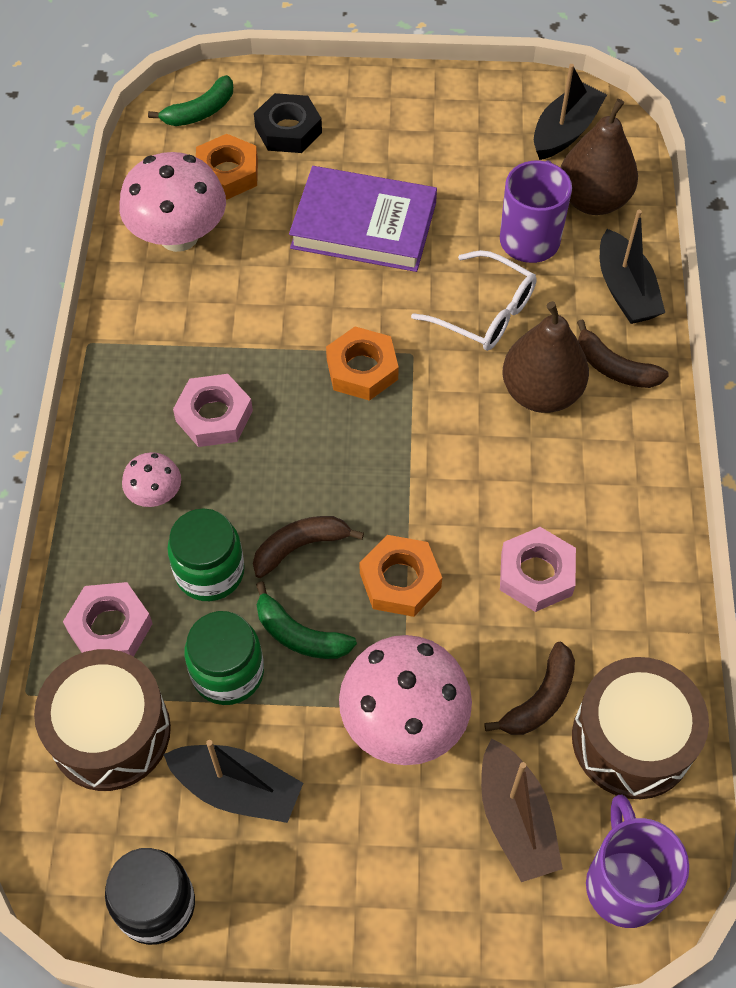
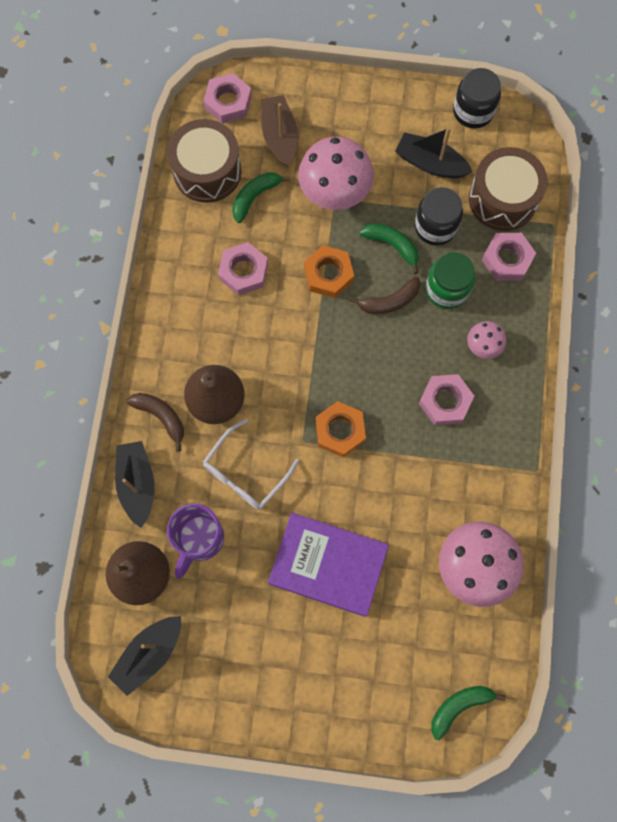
camera: 175 degrees left, 15 degrees up
(227, 173) = (436, 631): orange nut -> none
(228, 672) = (435, 227): green jar -> black jar
(288, 130) = (383, 677): black nut -> none
(484, 312) = (245, 472): white glasses -> white glasses turned 90 degrees counterclockwise
(540, 699) = (255, 197): brown banana -> green banana
(623, 883) = (228, 102): purple mug -> pink nut

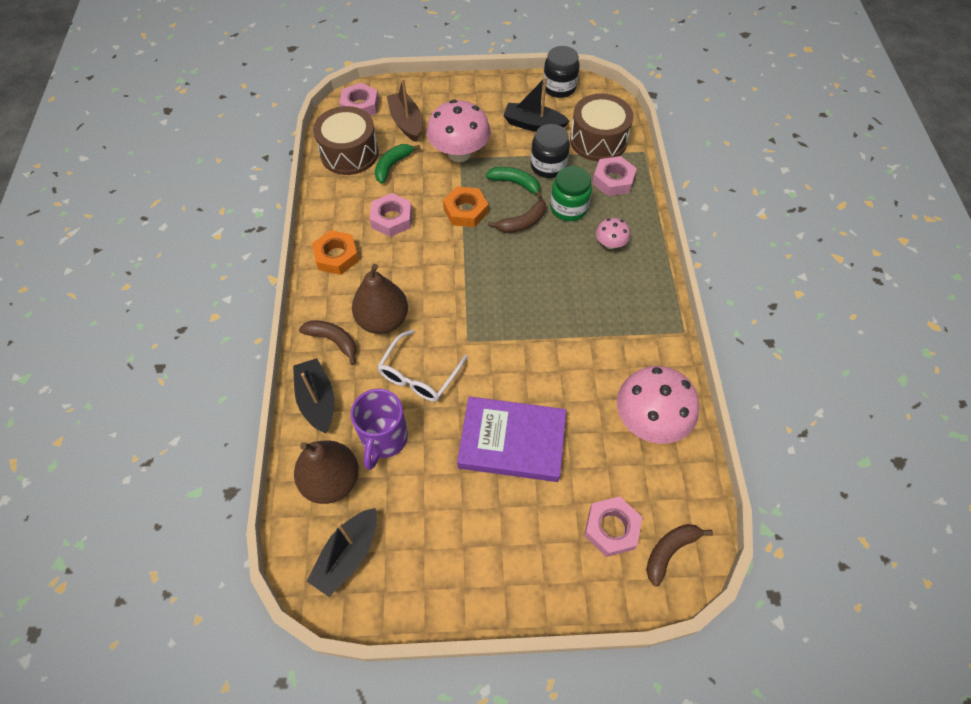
camera: 10 degrees left, 15 degrees down
(340, 431) = (500, 327): orange nut -> orange nut (336, 256)
(445, 401) = (588, 290): pink nut -> pink nut (611, 528)
(459, 706) = (669, 551): green banana -> brown banana

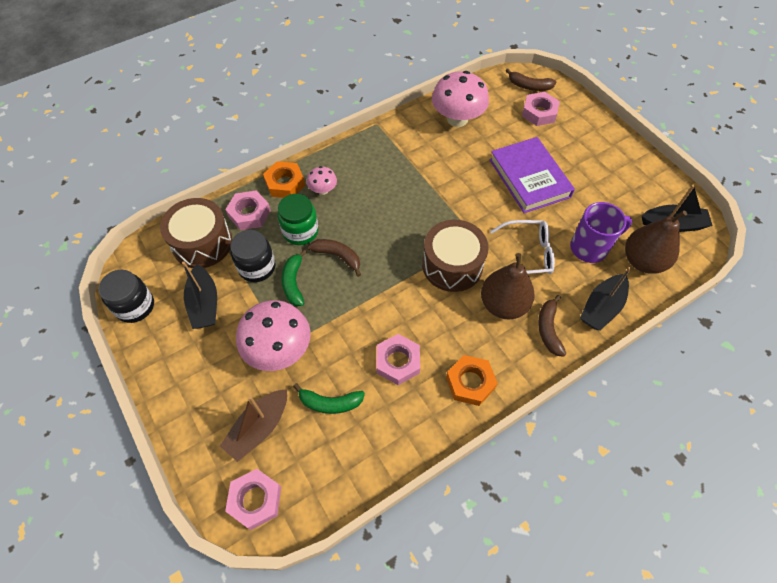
camera: 120 degrees left, 0 degrees up
(349, 153) = (337, 460): brown drum -> brown drum (452, 265)
(465, 211) = (350, 305): orange nut -> orange nut (285, 183)

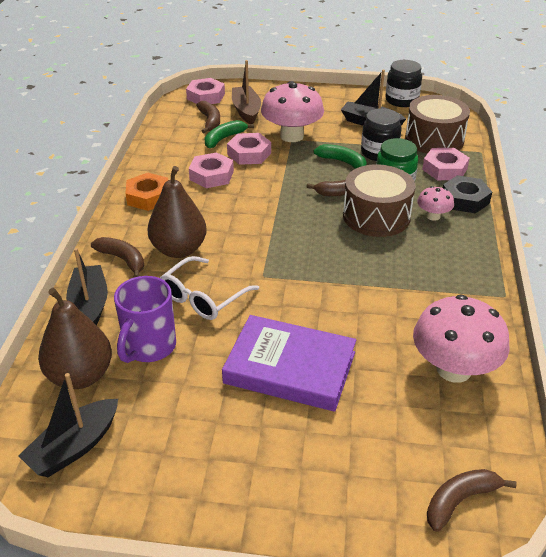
camera: 130 degrees right, 20 degrees down
(285, 183) = (465, 199): orange nut -> black nut
(307, 445) = (210, 121): none -> brown banana
(452, 265) = (254, 244): brown drum -> brown drum (376, 216)
(539, 112) = (390, 466): pink nut -> pink nut (249, 154)

